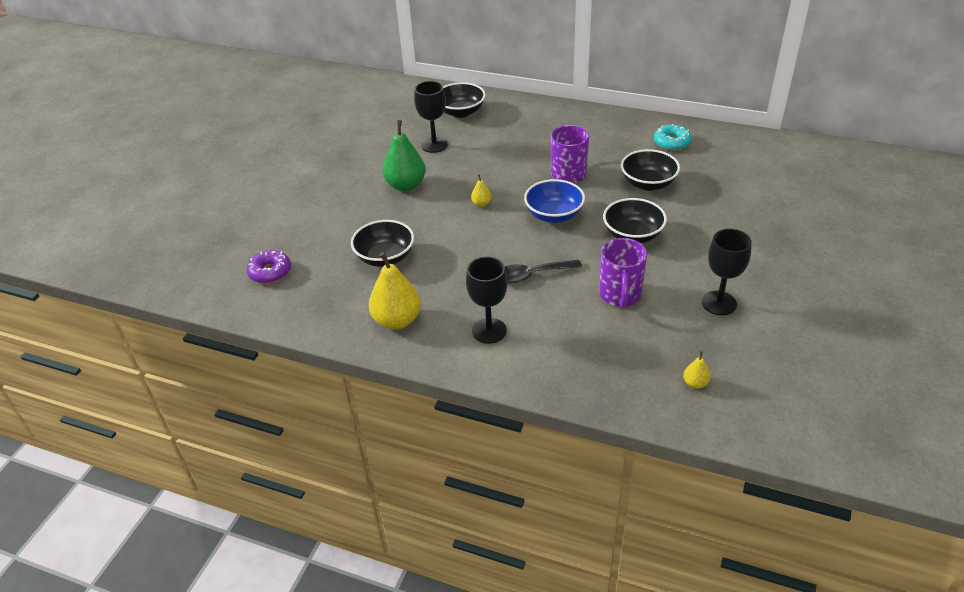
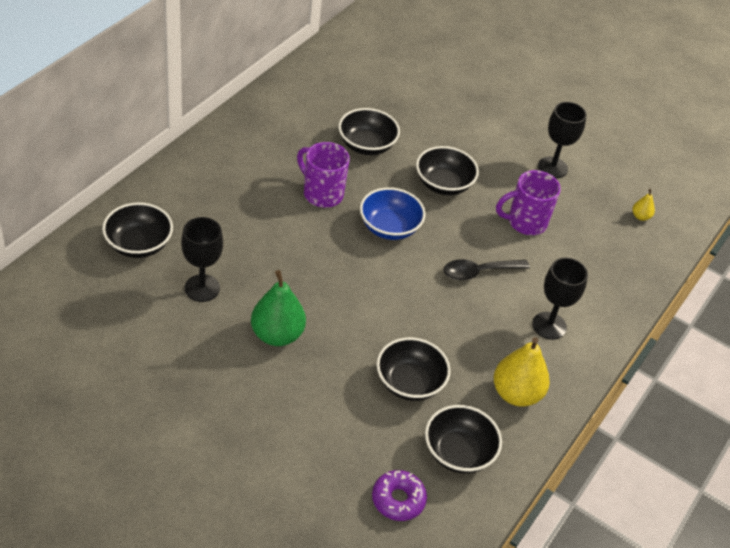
camera: 85 degrees left, 5 degrees up
(323, 296) = (458, 452): none -> black bowl
(481, 204) = (345, 277): yellow pear -> none
(532, 275) = (479, 272): black spoon -> black spoon turned 75 degrees clockwise
(620, 295) = (525, 222): purple mug -> purple mug turned 150 degrees clockwise
(672, 143) = (304, 104): turquoise donut -> none

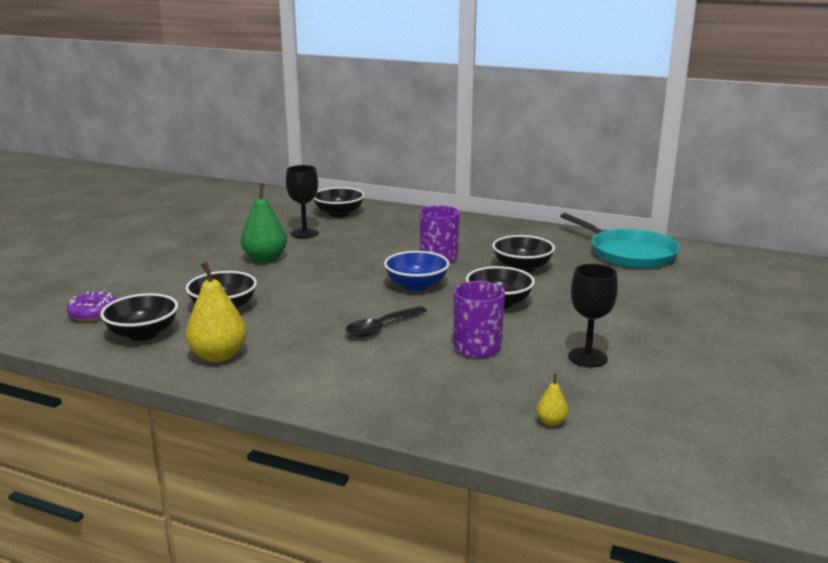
camera: 85 degrees right, 25 degrees down
(353, 68) = (629, 253): none -> turquoise pan
(479, 272) = (381, 327): black spoon -> black spoon turned 105 degrees counterclockwise
(549, 326) = (320, 368): black goblet -> none

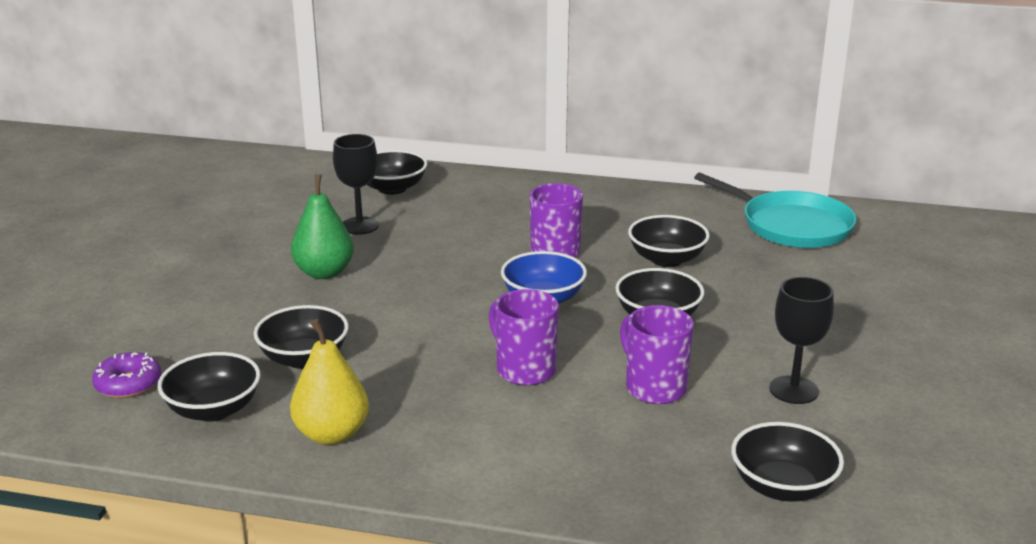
camera: 10 degrees left, 5 degrees up
(381, 327) = (524, 370): black spoon -> purple mug
(551, 422) = (782, 487): yellow pear -> black bowl

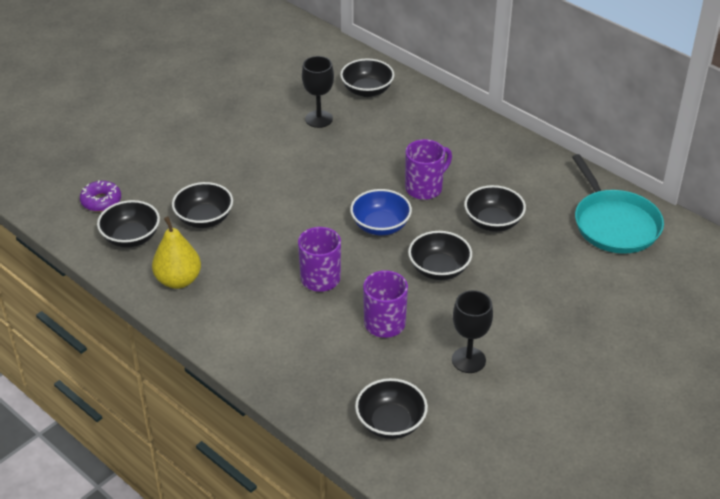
camera: 30 degrees right, 15 degrees up
(324, 273) = (266, 153): green pear -> none

